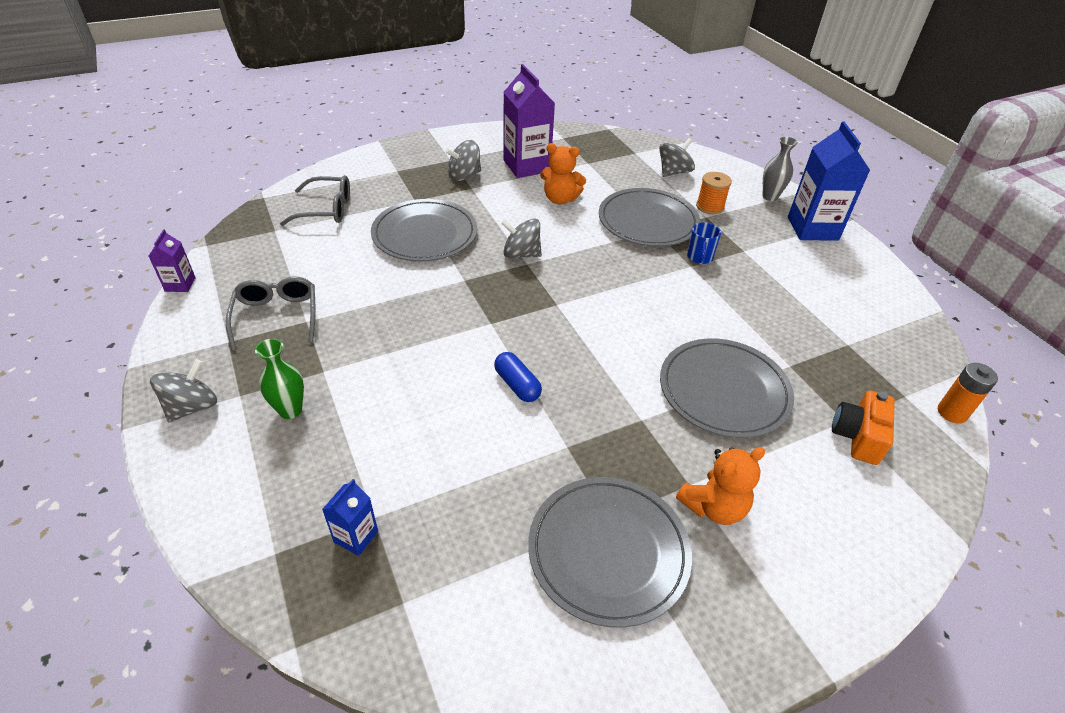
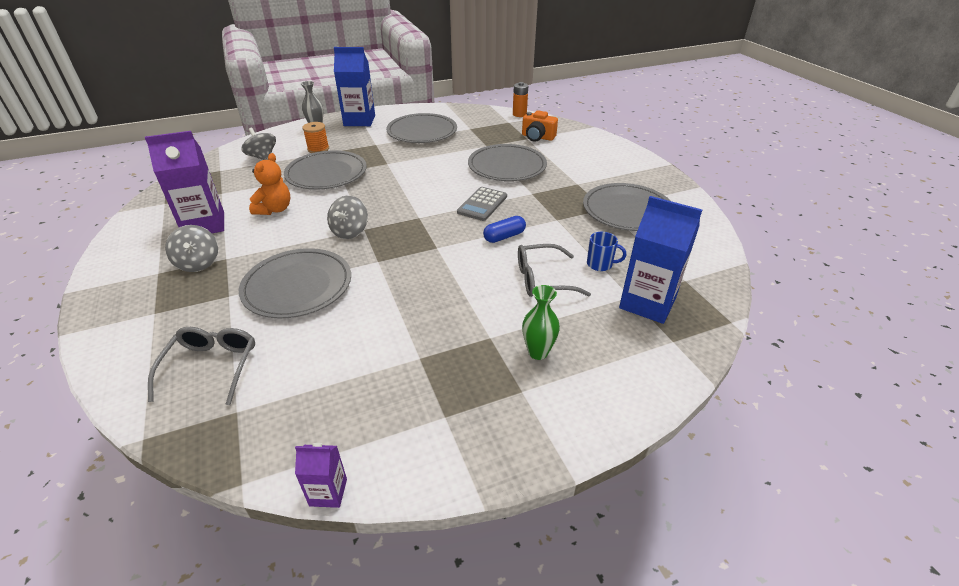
camera: 85 degrees left, 5 degrees down
(192, 407) = (539, 425): grey spinning top -> none
(276, 316) = (409, 382): grey glasses -> grey glasses (542, 279)
(356, 536) = (647, 303): blue carton -> blue carton, size x2.05
(598, 362) = (482, 204): none -> grey calculator
(699, 257) = (378, 159): blue mug -> blue mug (600, 264)
(714, 507) = (590, 178): orange teddy bear -> none
(806, 291) = (422, 132): none -> grey plate

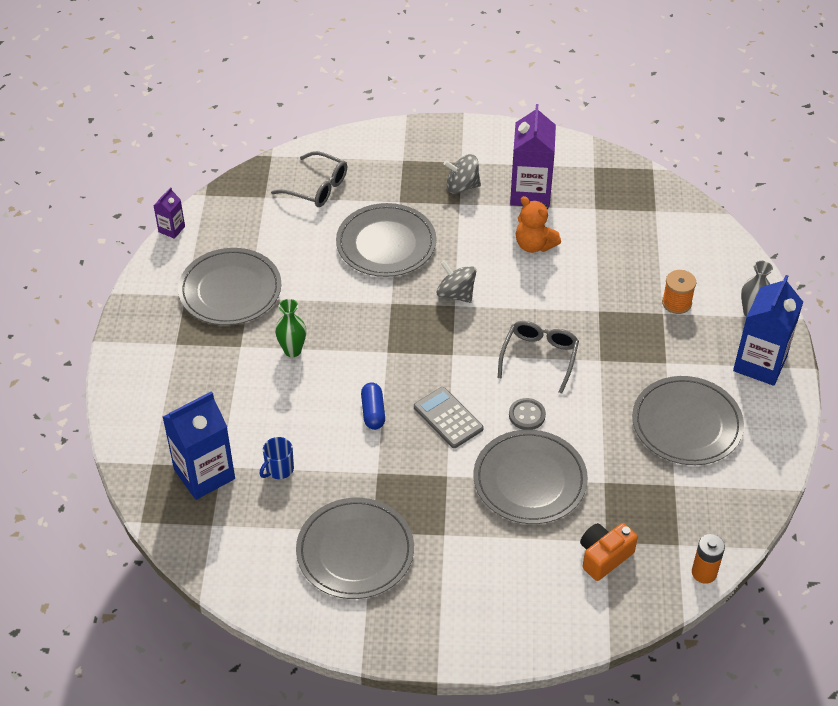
camera: 115 degrees right, 10 degrees up
(262, 157) = (675, 249): grey spinning top -> none
(326, 173) = (599, 299): grey plate -> grey plate (230, 290)
(455, 177) = (527, 415): none -> grey button
(538, 352) = (204, 369): green vase -> green vase (292, 350)
(542, 279) = (287, 412): grey glasses -> grey glasses (539, 357)

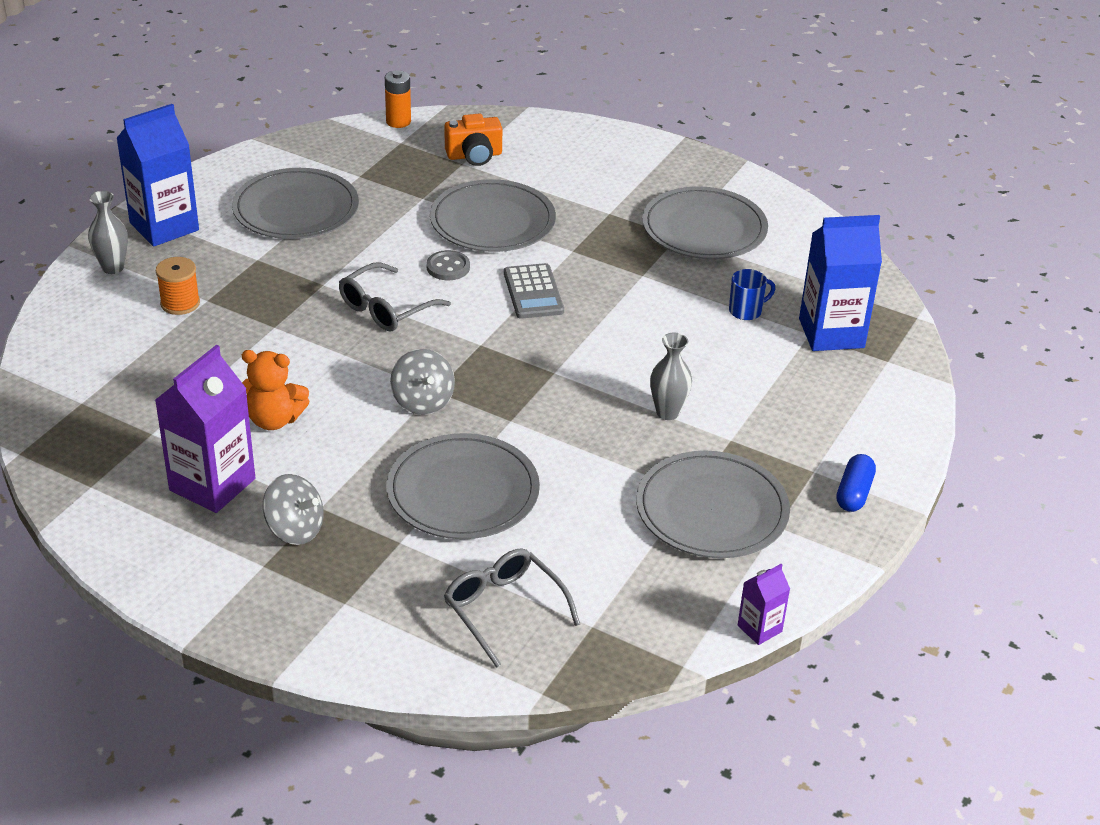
camera: 155 degrees left, 10 degrees down
(292, 350) = (667, 412): green vase -> grey vase
(373, 412) = (611, 324): blue capsule -> blue capsule (854, 493)
(534, 245) = (274, 420): orange teddy bear -> orange teddy bear turned 120 degrees clockwise

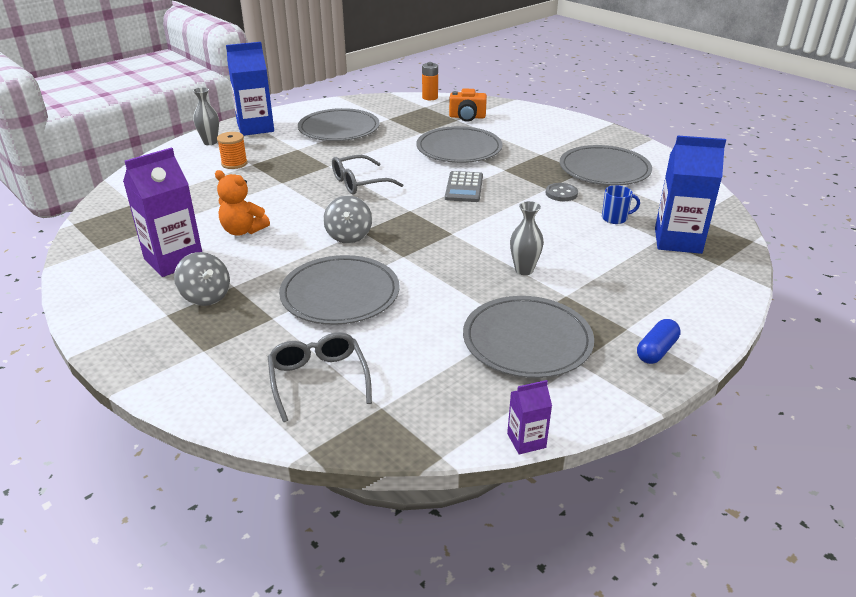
camera: 20 degrees right, 5 degrees down
(448, 267) = (414, 167): grey button -> grey button (561, 193)

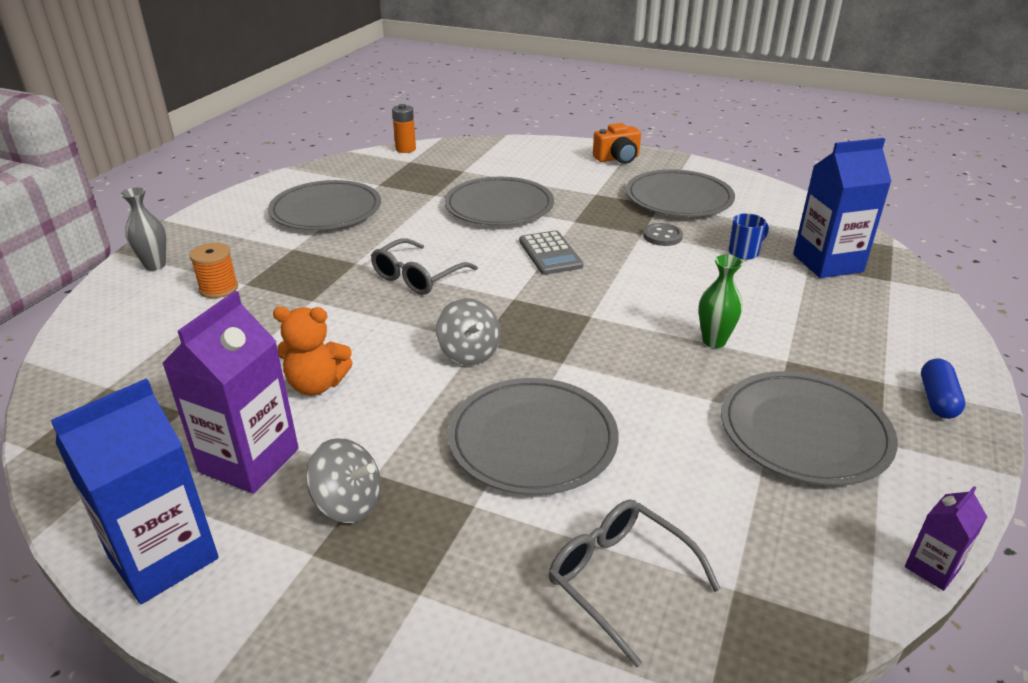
camera: 25 degrees left, 0 degrees up
(255, 128) = (206, 231): blue carton -> blue carton (163, 557)
(467, 117) = (472, 165): orange camera -> orange camera (617, 158)
(524, 270) = (714, 341): grey vase -> green vase

